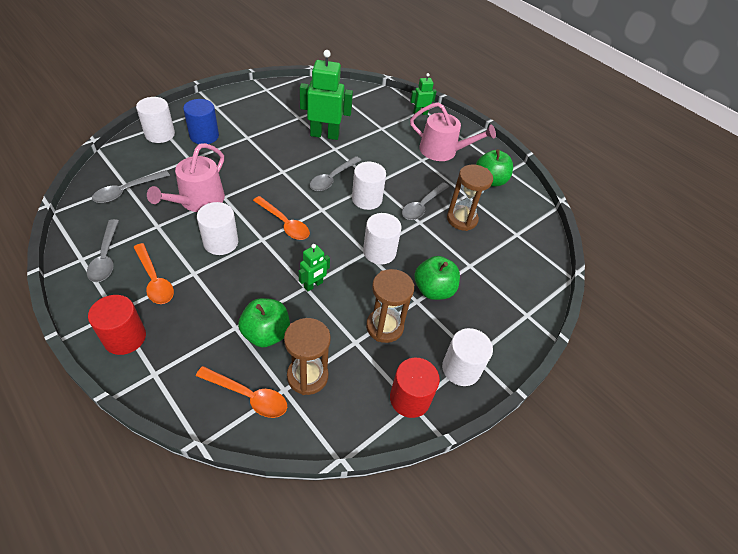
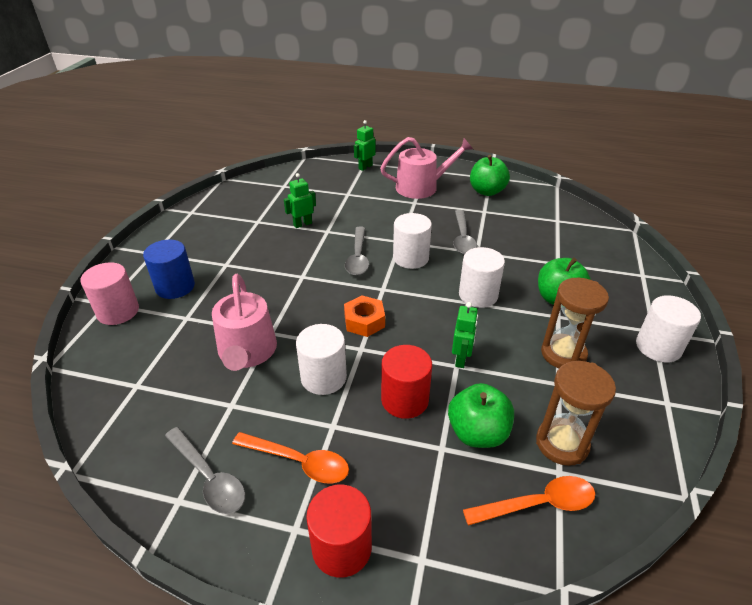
camera: 30 degrees left, 10 degrees down
(127, 191) = (148, 391): grey spoon -> none
(160, 134) = (118, 311): white cylinder -> pink cylinder
(284, 223) = (364, 321): orange spoon -> orange nut
(324, 135) = (302, 224): green robot -> green robot, size x0.53
(410, 398) = (658, 399): red cylinder -> red cylinder (404, 400)
(462, 219) = (505, 231): brown hourglass -> none

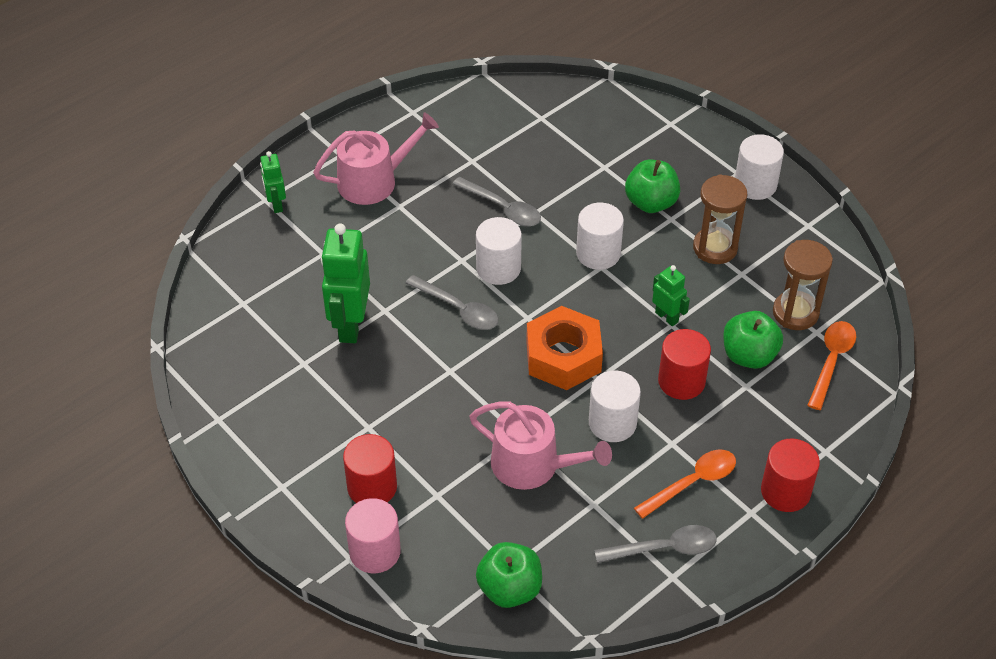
camera: 55 degrees left, 10 degrees up
(175, 287) = (372, 487): blue cylinder -> red cylinder
(302, 224) = (350, 325): green robot -> green robot, size x1.89
(364, 321) = (563, 356): orange nut -> orange nut, size x1.66
(422, 187) = (374, 180): pink watering can -> pink watering can turned 45 degrees clockwise
(487, 191) = (437, 133): green apple -> green apple (509, 589)

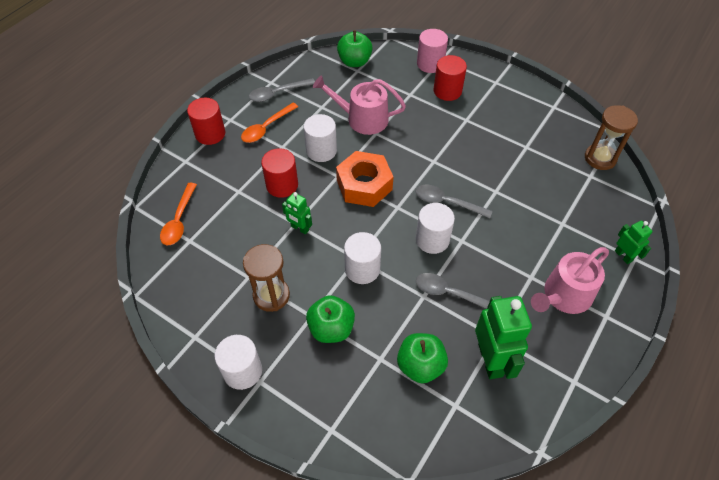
camera: 165 degrees right, 5 degrees up
(350, 325) = (512, 176): green robot -> green robot (491, 360)
(749, 355) = (238, 212): green apple -> green apple (420, 365)
(795, 313) = (205, 252): brown hourglass -> brown hourglass (600, 158)

